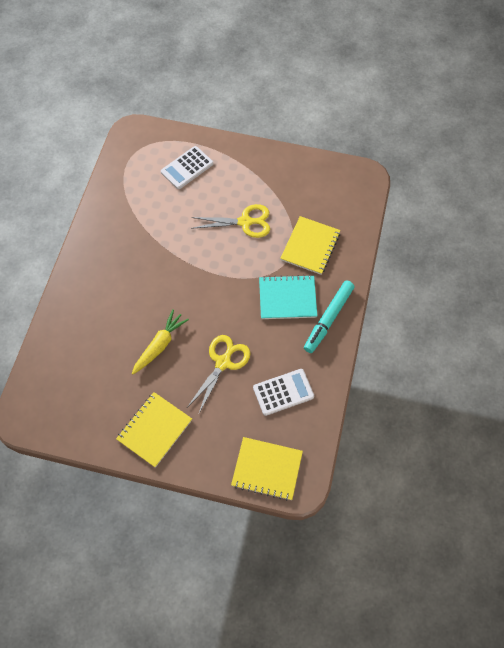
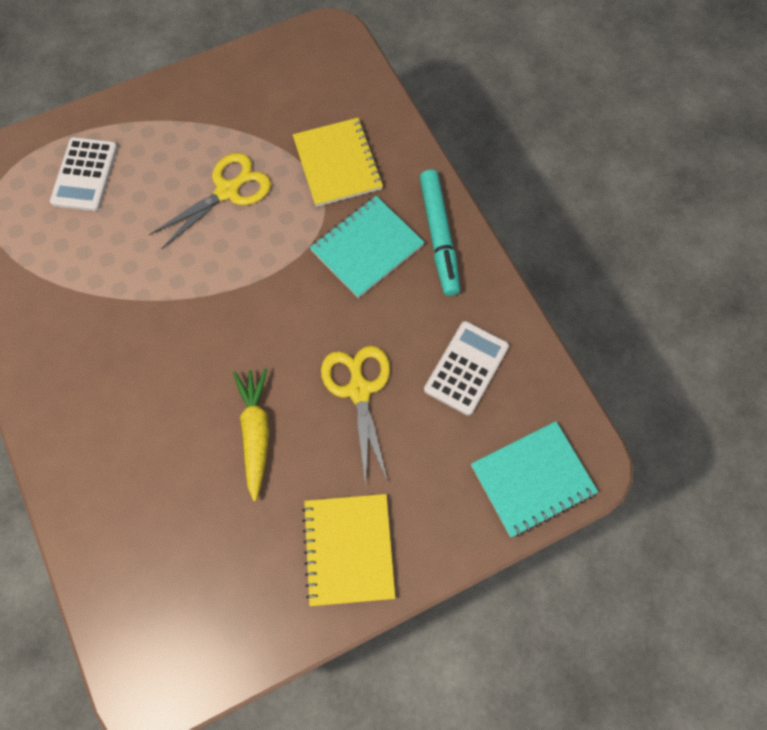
camera: 40 degrees left, 5 degrees up
(267, 469) = (532, 479): yellow notebook -> turquoise notebook

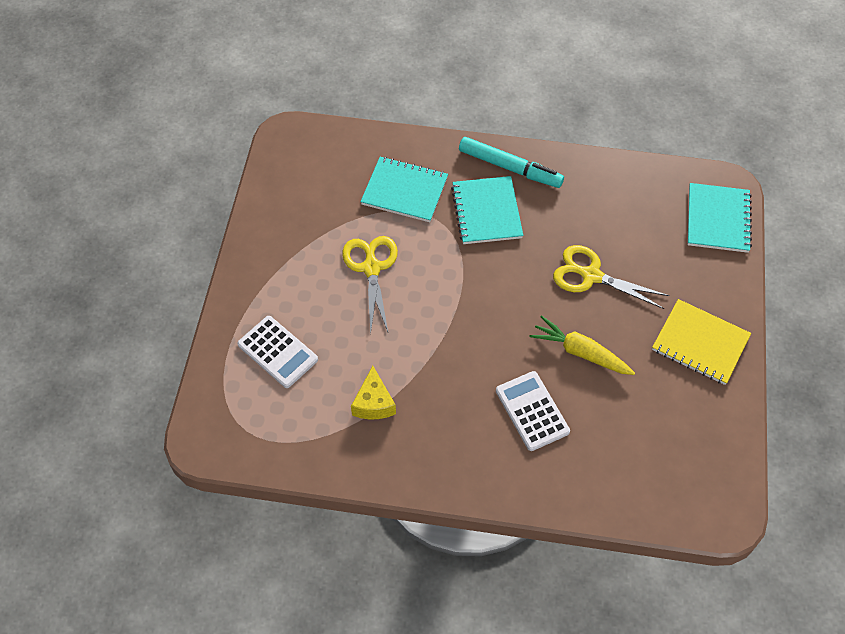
camera: 55 degrees left, 10 degrees down
(79, 283) = (373, 403): none -> yellow cheese
(338, 164) = (404, 191): yellow notebook -> turquoise notebook
(466, 368) = (618, 209): white calculator -> white calculator (532, 411)

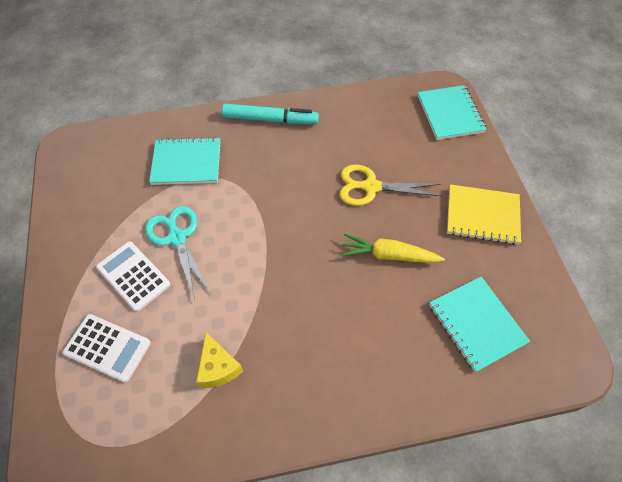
camera: 20 degrees left, 0 degrees up
(371, 268) = (177, 238): yellow scissors -> turquoise scissors
(486, 212) = (263, 160): turquoise notebook -> turquoise notebook (476, 324)
(532, 411) = (368, 323): white calculator -> white calculator (133, 276)

